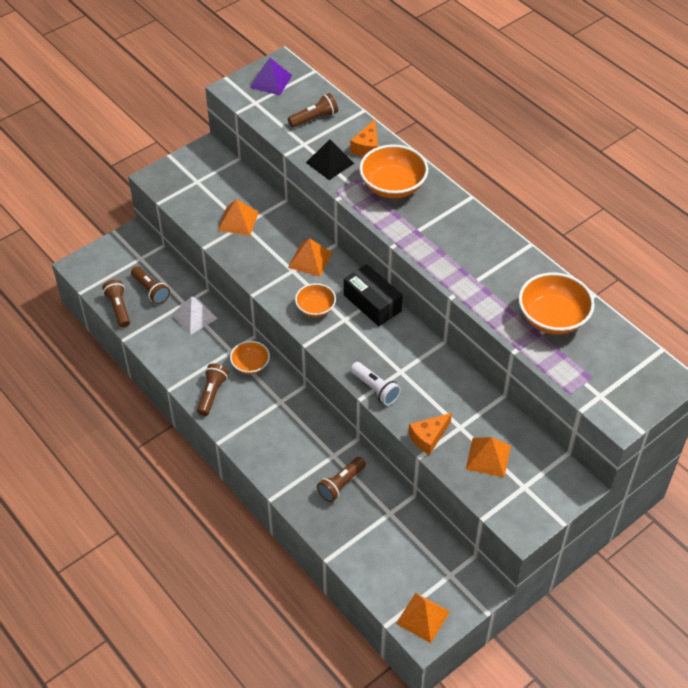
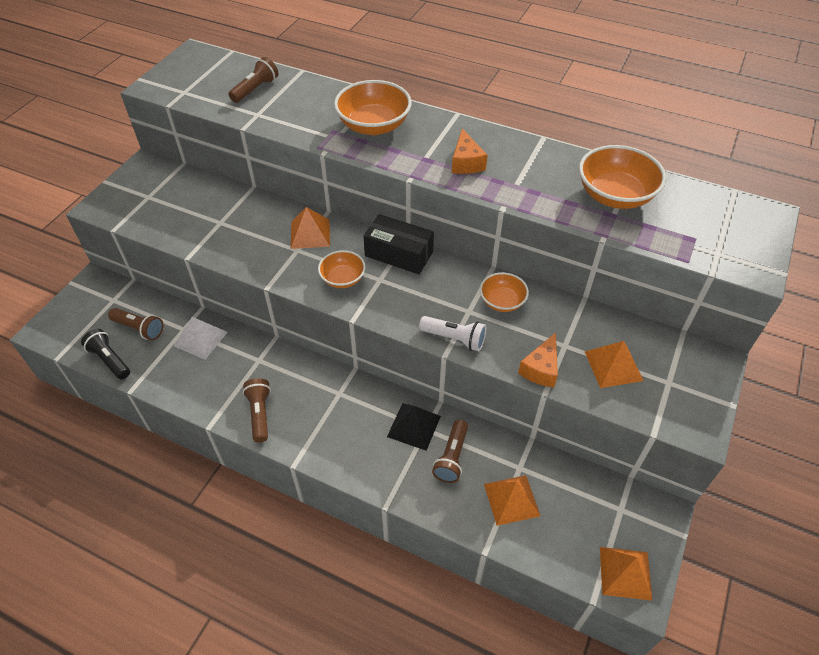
camera: 25 degrees left, 0 degrees up
(119, 308) = (110, 360): brown flashlight -> black flashlight
(238, 221) = (212, 220): orange pyramid -> orange pyramid (511, 499)
(250, 365) = (287, 367): orange bowl -> orange bowl (502, 301)
(271, 81) = (191, 70): purple pyramid -> none
(330, 163) = (295, 123): black pyramid -> black pyramid (414, 426)
(367, 147) = (325, 99): orange cheese -> orange cheese (466, 162)

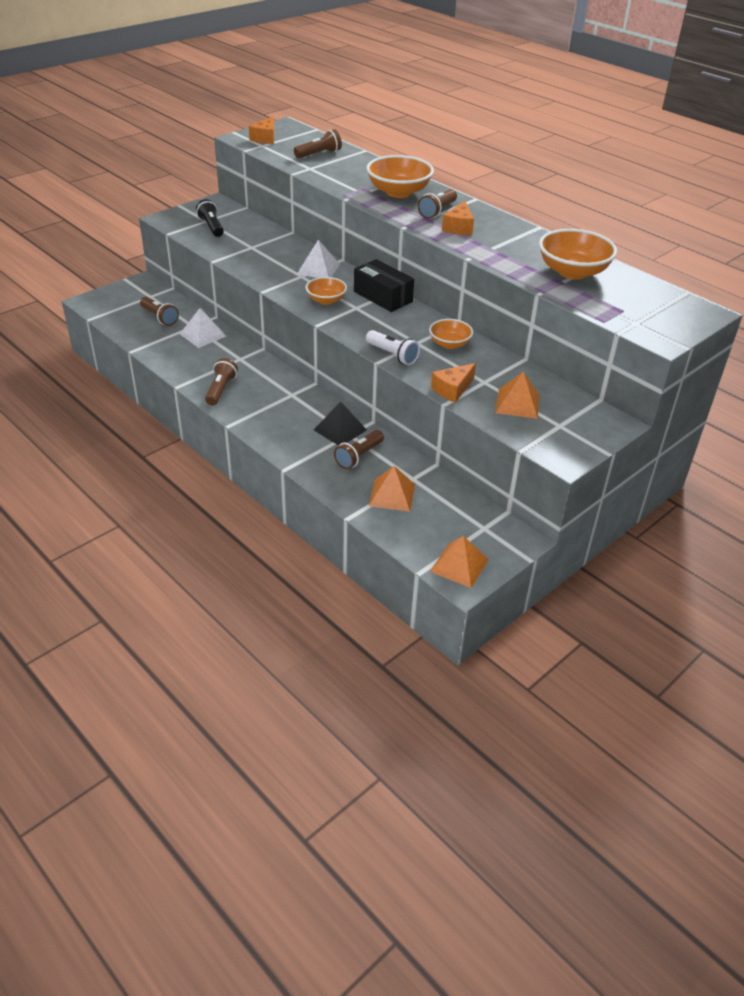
camera: 20 degrees right, 10 degrees down
(110, 360) = (127, 330): black flashlight -> black flashlight (211, 227)
(182, 80) = (265, 138): none -> orange cheese
(310, 233) = (318, 269): orange pyramid -> white pyramid
(430, 144) = (437, 211): none -> brown flashlight

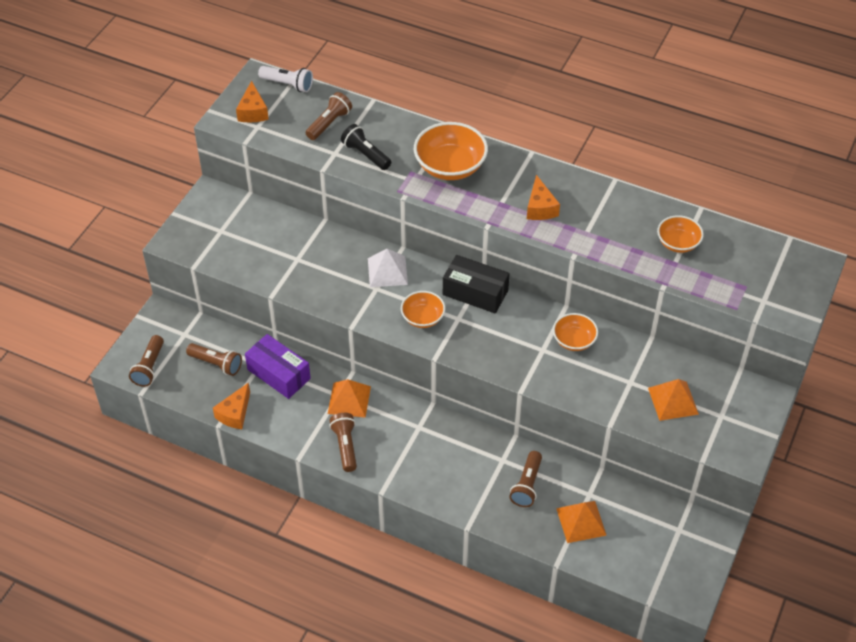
camera: 20 degrees left, 10 degrees up
(203, 335) = (279, 374): white pyramid -> purple box
(211, 227) = (233, 240): black flashlight -> black flashlight (365, 155)
(340, 430) = (491, 457): black pyramid -> none
(392, 355) = (529, 376): white flashlight -> white flashlight (288, 84)
(437, 211) = (506, 187): brown flashlight -> brown flashlight (149, 367)
(452, 389) = (607, 403): orange cheese -> orange cheese (235, 413)
(459, 565) = (678, 581): orange pyramid -> orange pyramid (349, 400)
(572, 272) = (678, 243): orange bowl -> orange bowl, size x0.59

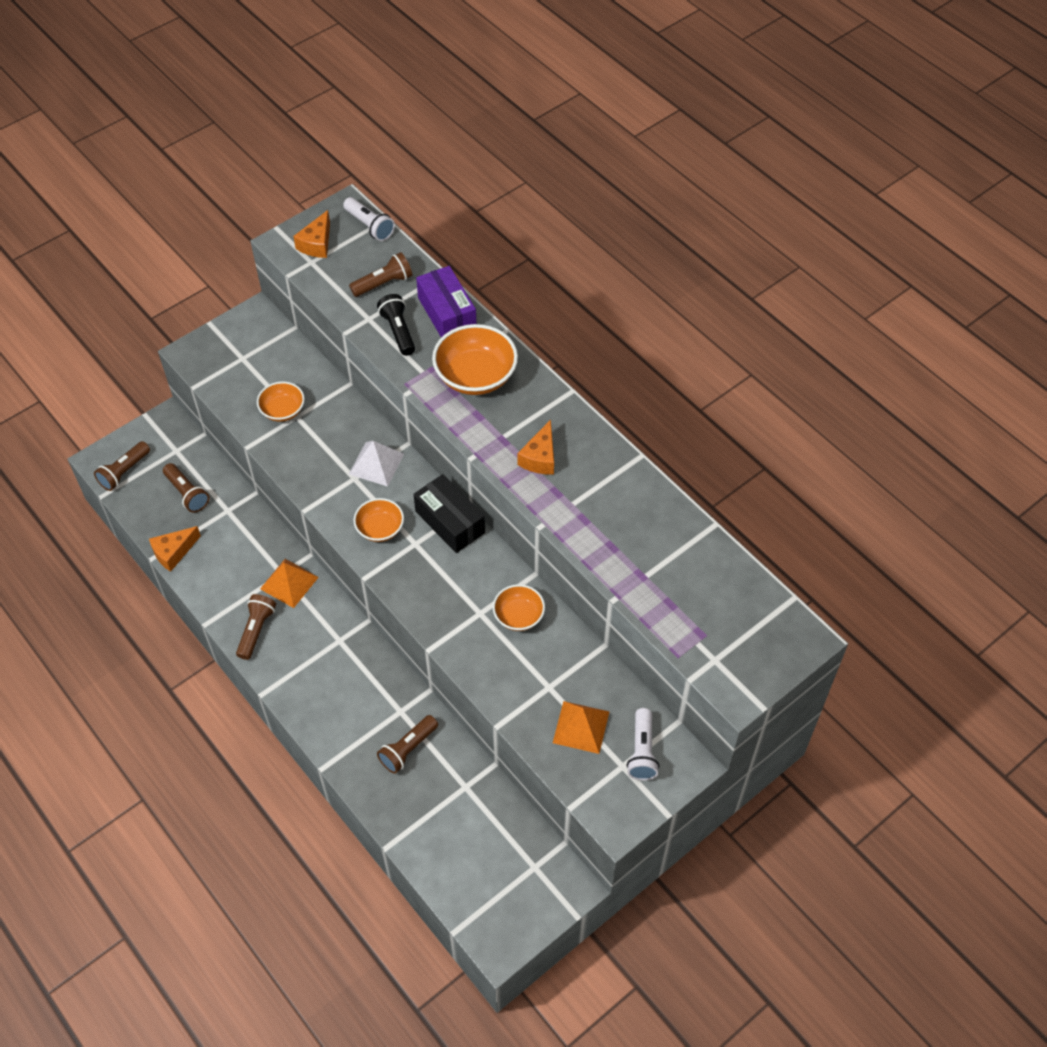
camera: 25 degrees right, 5 degrees up
(279, 374) = (238, 528): purple box -> purple box (447, 313)
(581, 521) = (439, 812): orange pyramid -> none
(678, 243) = (662, 555): orange bowl -> orange bowl (283, 410)
(728, 399) = (642, 751): none -> white flashlight

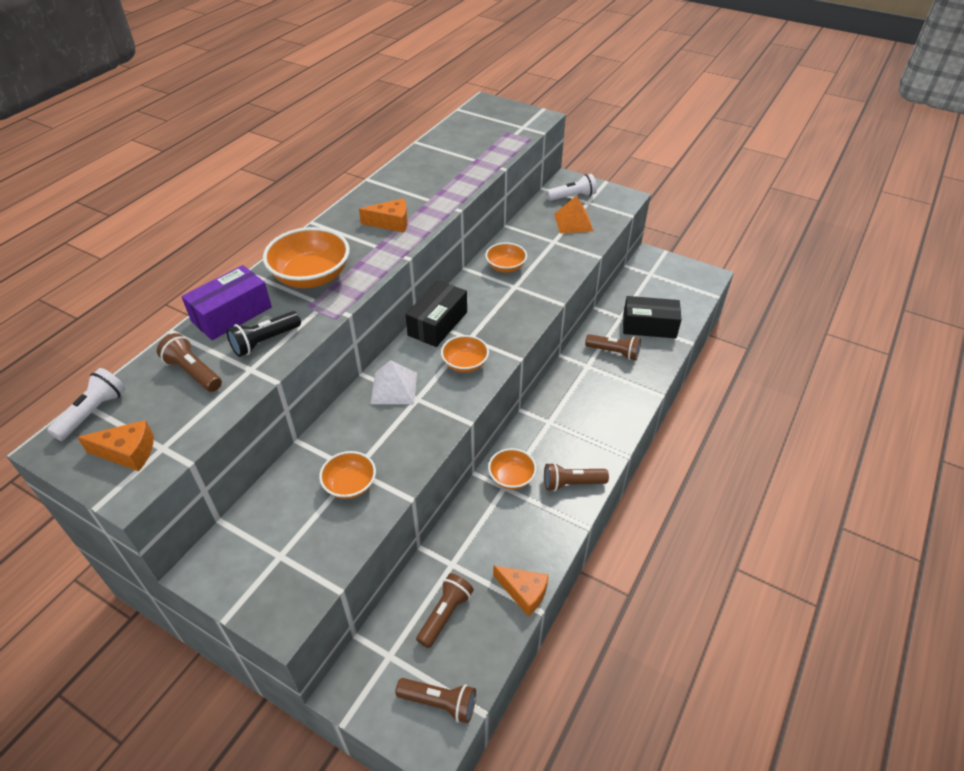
camera: 110 degrees left, 10 degrees down
(289, 583) = (511, 477): orange pyramid -> orange bowl
(434, 811) = (649, 326): none -> black box

